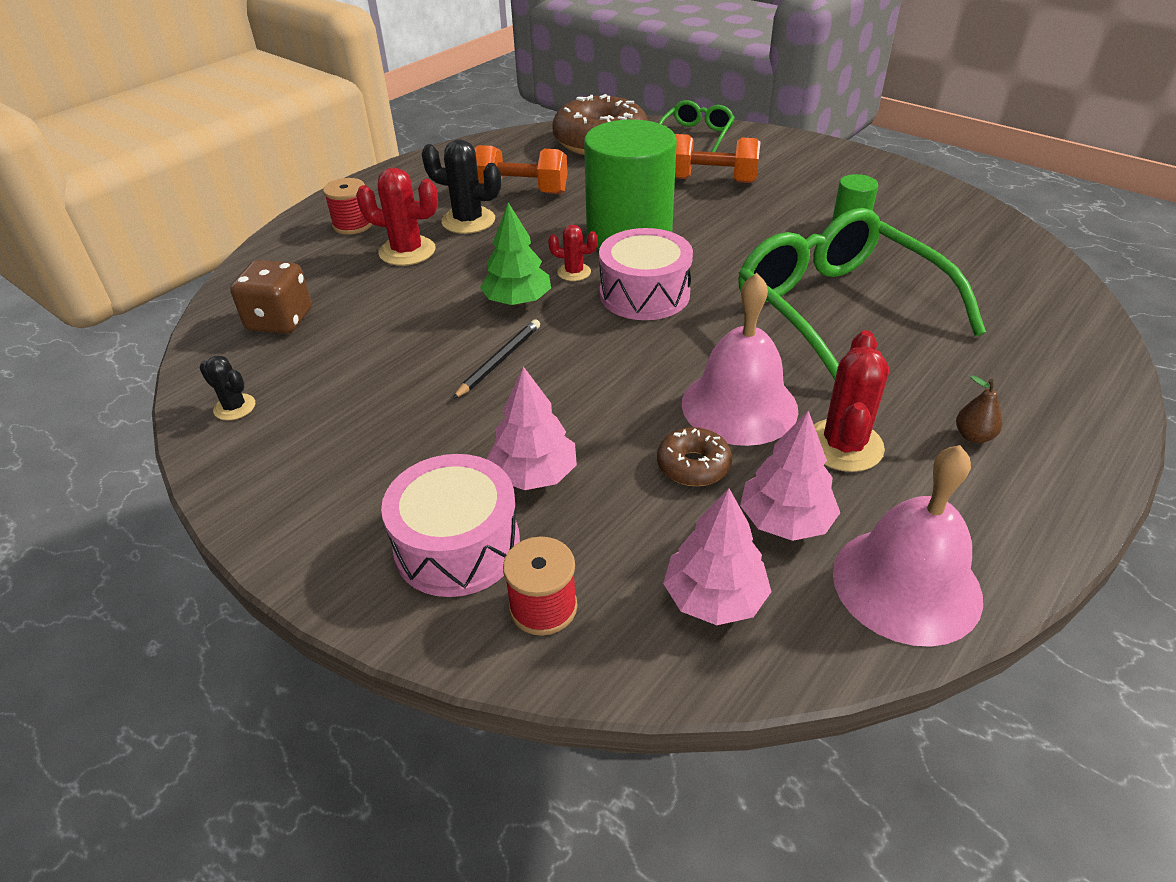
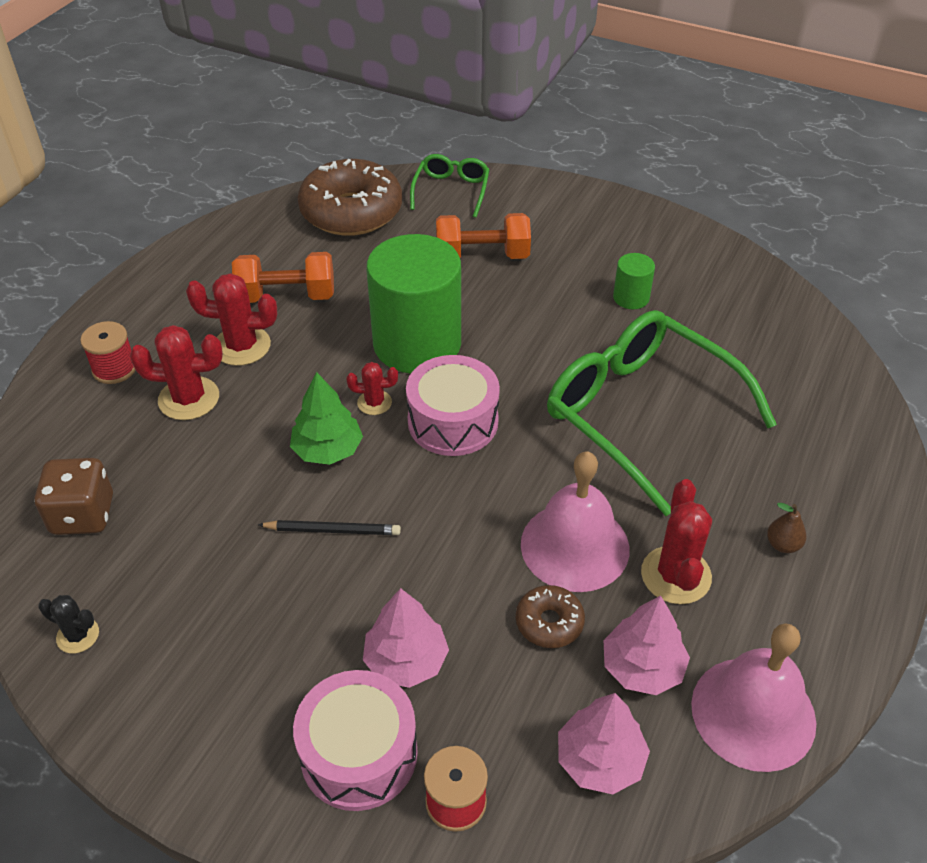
camera: 15 degrees left, 5 degrees up
(468, 221) = (241, 346): black cactus -> red cactus
(499, 361) = (332, 530): black pencil -> black pencil turned 75 degrees clockwise

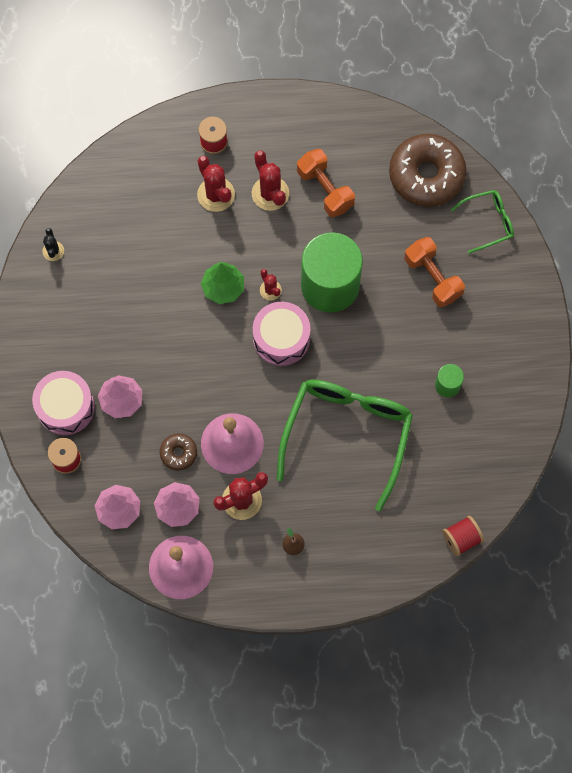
camera: 60 degrees right, 25 degrees up
(83, 515) = (115, 201): brown dice -> none
(332, 530) = (174, 322): black pencil -> none
(852, 367) = (461, 538): none -> red spool

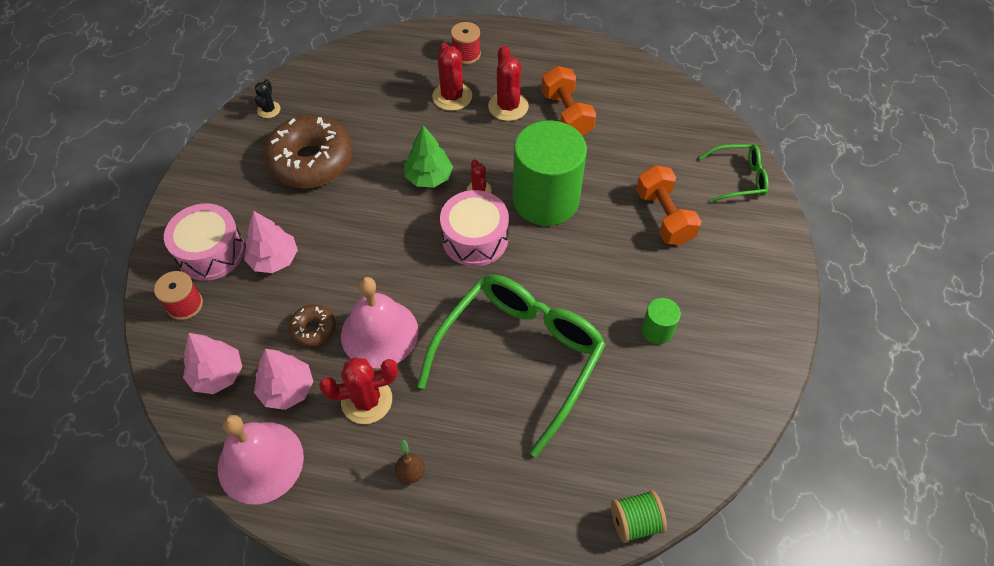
camera: 15 degrees right, 15 degrees down
(426, 175) = (678, 123): brown donut -> brown donut (311, 161)
(461, 538) = (635, 522): red spool -> green spool

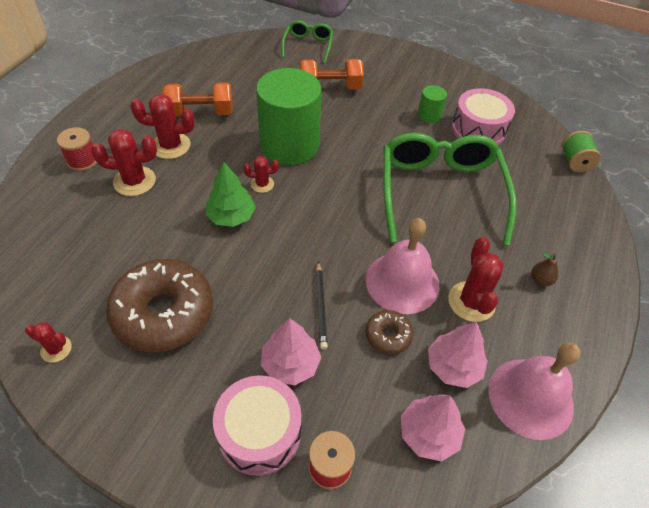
camera: 80 degrees left, 5 degrees down
(269, 110) = (56, 349): black cactus -> red cactus
(338, 269) = (321, 306): none -> black pencil
(475, 238) = (316, 197): pink drum -> pink drum (478, 129)
(520, 356) = (440, 192): green glasses -> green glasses turned 45 degrees clockwise

